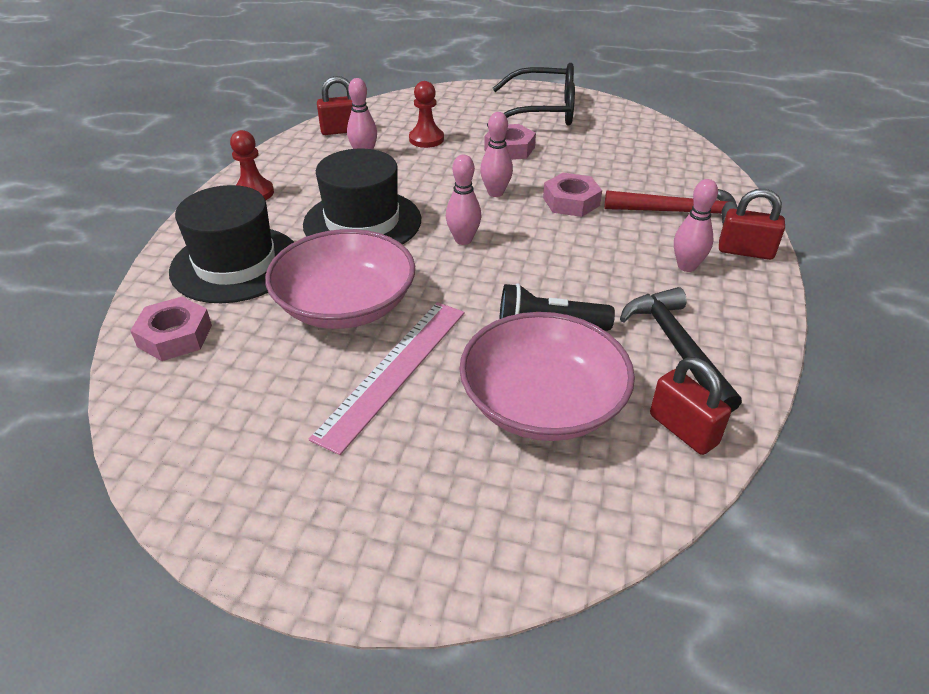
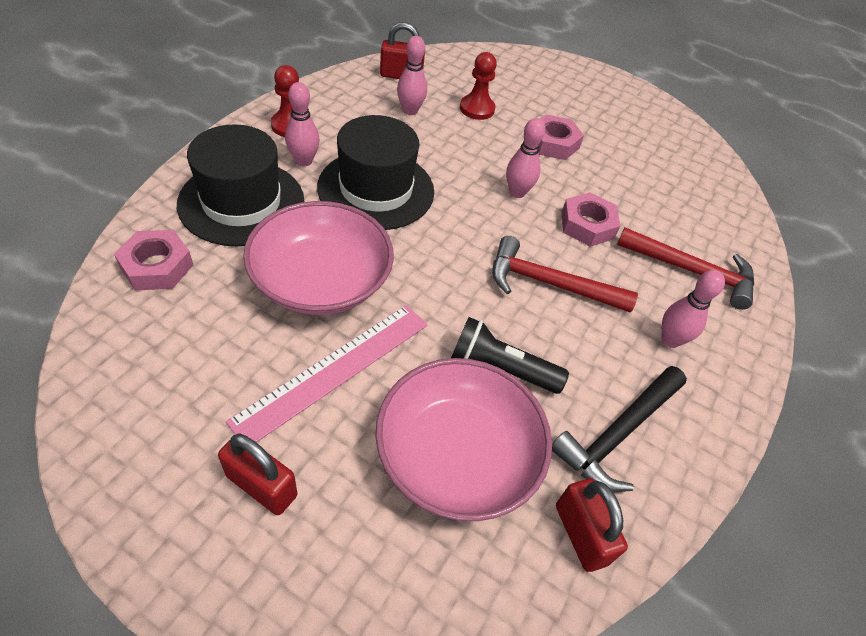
camera: 10 degrees right, 10 degrees up
(463, 240) = (462, 239): pink bowling pin -> pink bowling pin (304, 161)
(542, 111) = (605, 107): black glasses -> none
(560, 253) = (549, 283): none -> red hammer
(677, 347) = (617, 434): black hammer -> black hammer turned 135 degrees counterclockwise
(745, 251) = (739, 340): red padlock -> red padlock (261, 485)

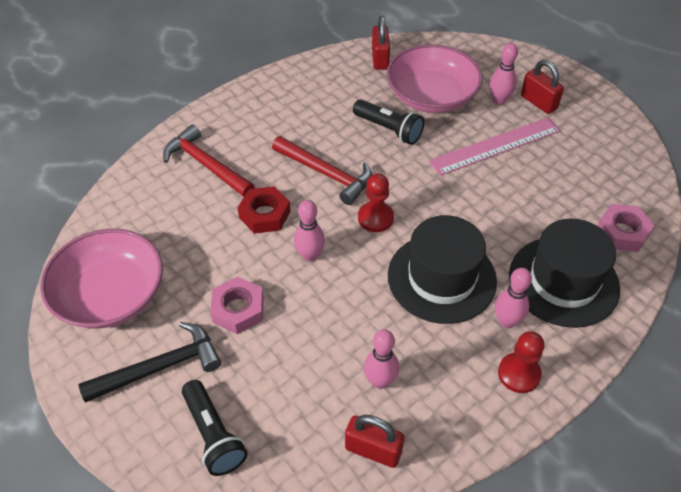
camera: 155 degrees left, 0 degrees up
(321, 280) = (499, 203): pink bowl -> pink bowl (110, 295)
(477, 109) = (299, 374): red pawn -> red pawn (375, 218)
(517, 74) = (214, 435): none -> black flashlight
(587, 225) = (265, 214): pink nut -> red nut
(617, 434) = (334, 89): black hammer -> black hammer (160, 367)
(670, 340) = (263, 126): pink bowling pin -> pink bowling pin (499, 100)

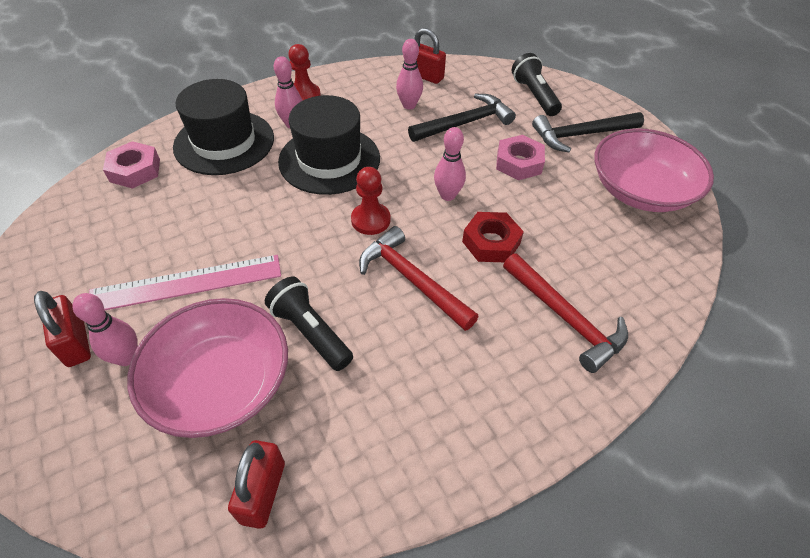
camera: 170 degrees left, 0 degrees up
(304, 361) = (465, 123): none -> black hammer

